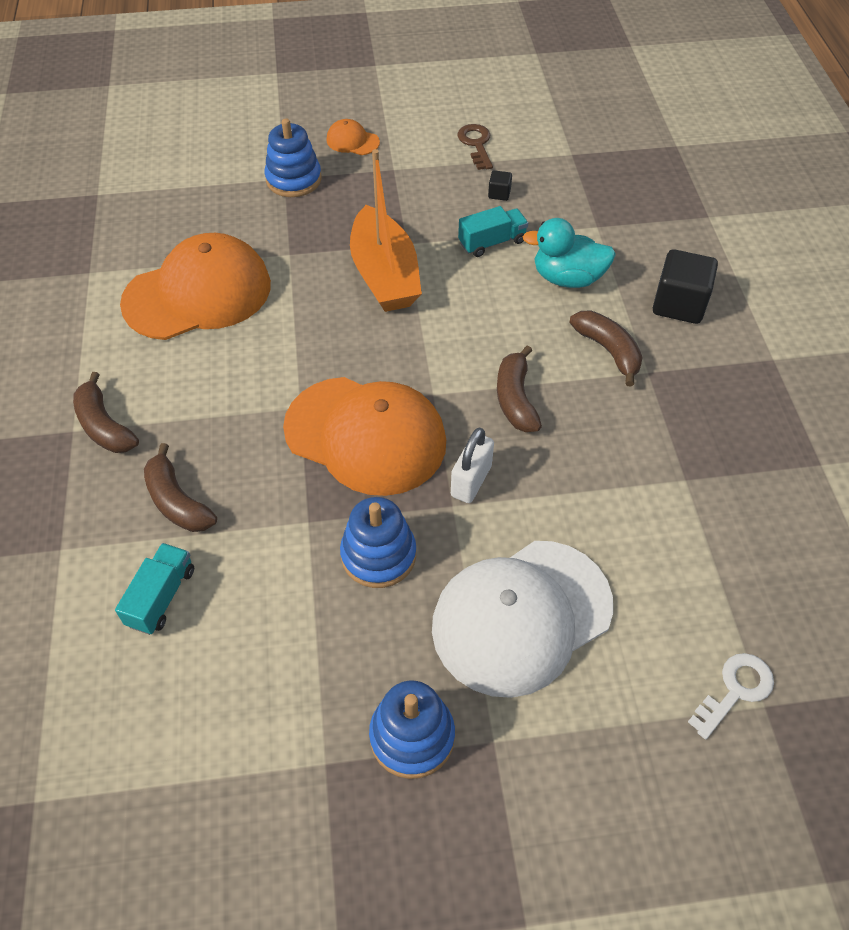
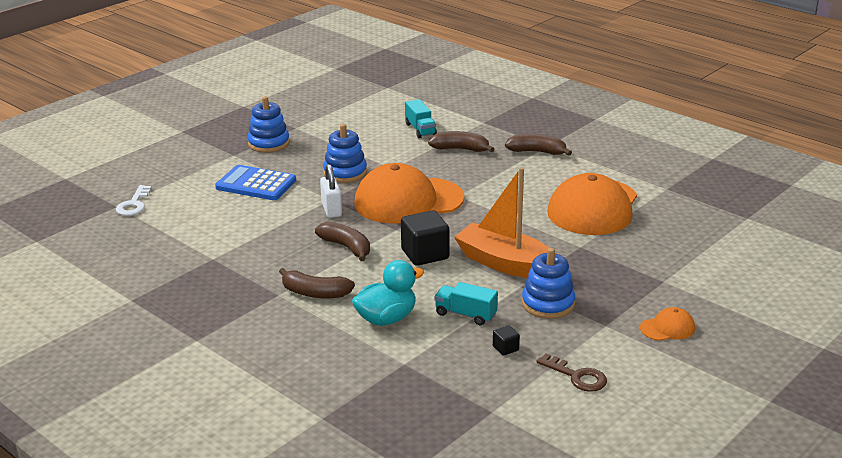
camera: 140 degrees right, 25 degrees down
(293, 179) = (656, 283): blue stacking toy -> blue stacking toy (548, 304)
(492, 242) = (465, 314): turquoise truck -> turquoise truck turned 90 degrees clockwise
(521, 616) = (256, 184): white cap -> blue calculator
(679, 304) = (291, 341): black cube -> black cube (425, 254)

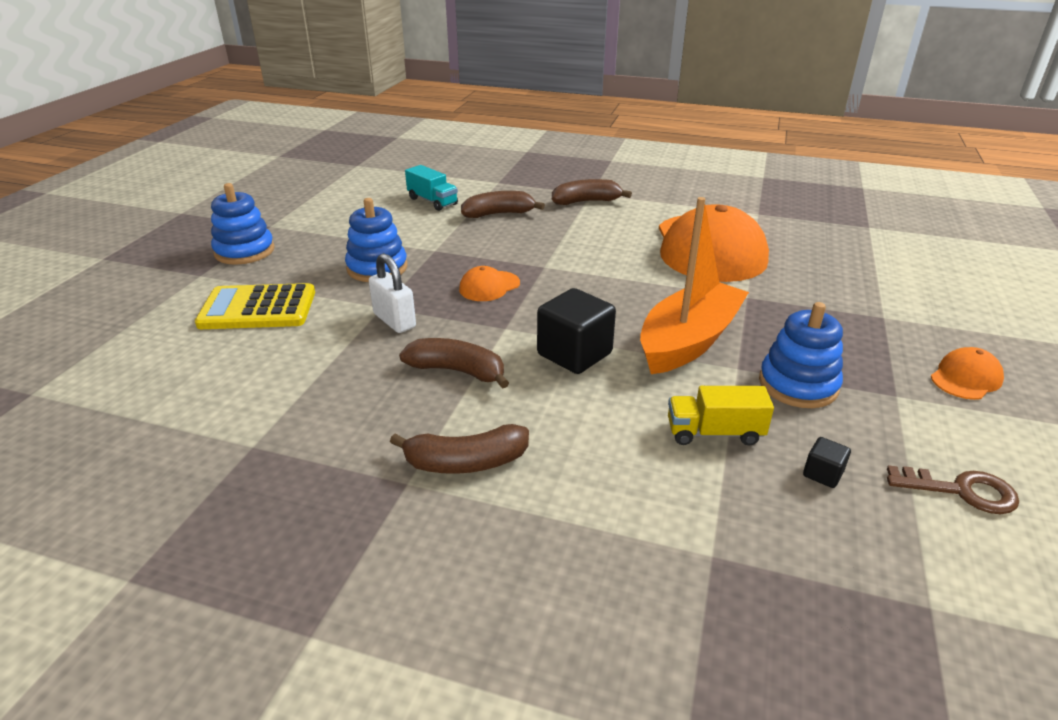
camera: 25 degrees left, 5 degrees up
(134, 204) = (63, 384): white key -> none
(256, 184) = (258, 308): blue calculator -> yellow calculator
(386, 319) = (612, 476): turquoise duck -> none
(408, 201) = (489, 286): orange cap -> orange cap, size x0.42
(465, 314) = (714, 433): turquoise truck -> yellow truck
(506, 264) = (688, 341): orange boat -> orange boat turned 120 degrees clockwise

